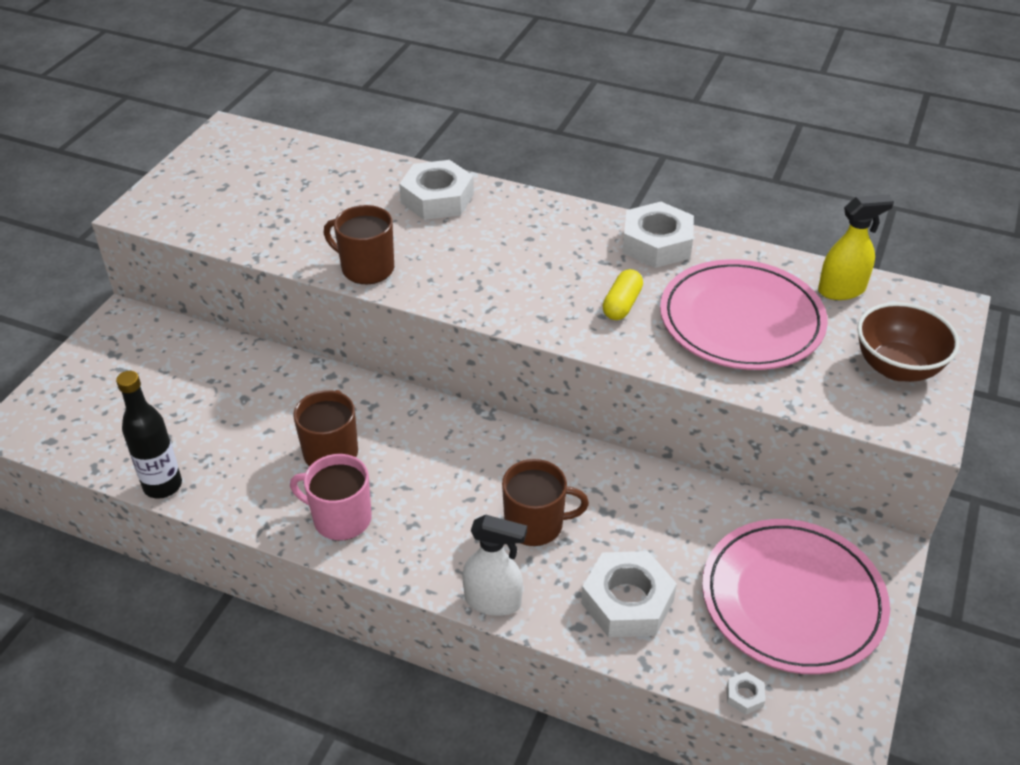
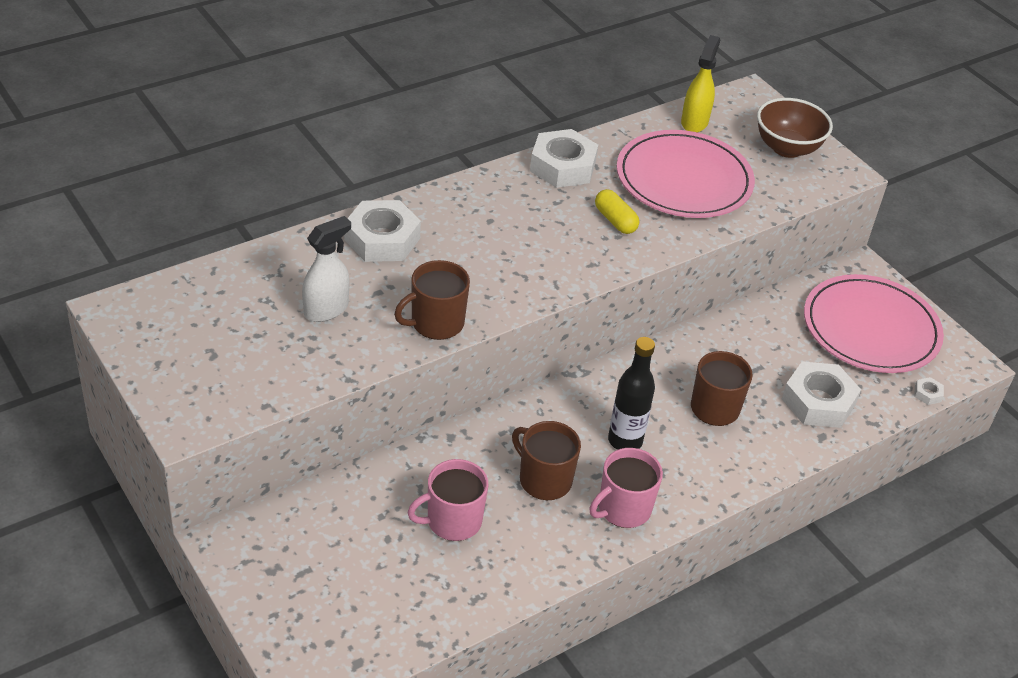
camera: 60 degrees left, 0 degrees up
(163, 486) = (490, 604): black bottle -> black bottle (625, 441)
(237, 421) = (452, 521): none -> pink mug
(493, 601) = (769, 466): white spray bottle -> white spray bottle (326, 309)

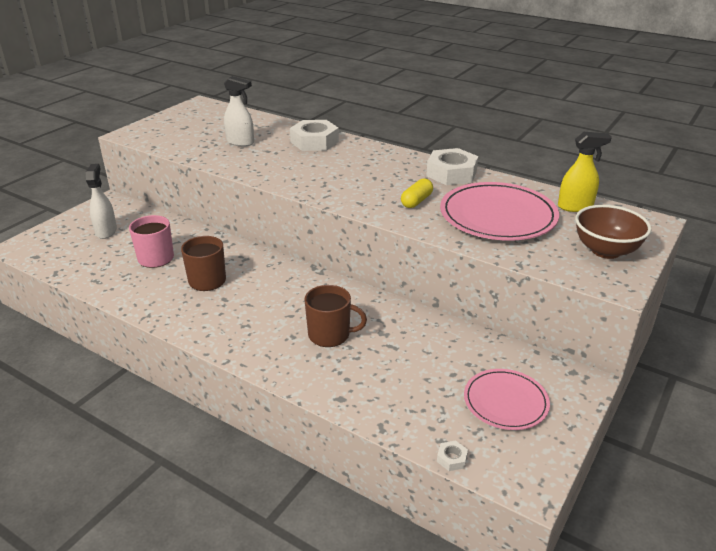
camera: 70 degrees right, 10 degrees down
(332, 562) = (106, 231): none -> white spray bottle
(436, 323) = (254, 170): brown mug -> none
(623, 509) = (199, 316): pink mug -> none
(625, 441) = (265, 302): black bottle -> none
(818, 402) = (380, 388): white nut -> none
(870, 329) = (505, 402): pink plate -> pink plate, size x0.60

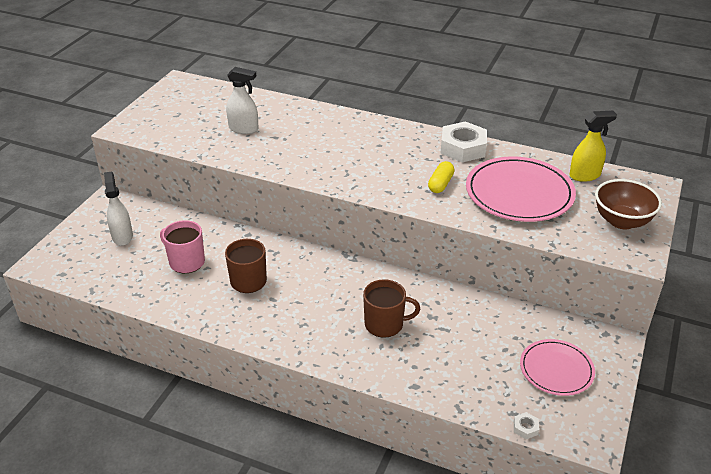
camera: 10 degrees left, 5 degrees up
(314, 142) = (318, 121): white nut -> none

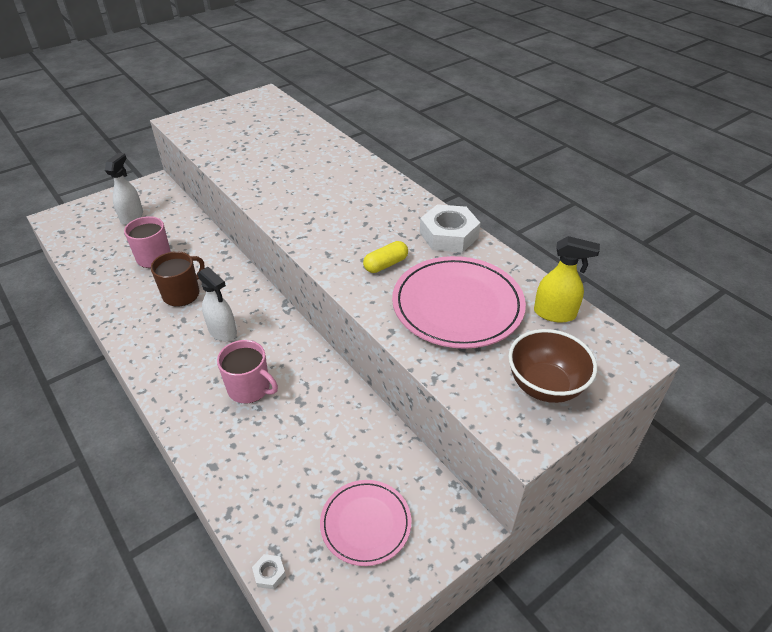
camera: 30 degrees right, 5 degrees up
(244, 129) = (268, 151): white spray bottle -> white spray bottle (222, 332)
(385, 324) = (250, 388): brown mug -> pink mug

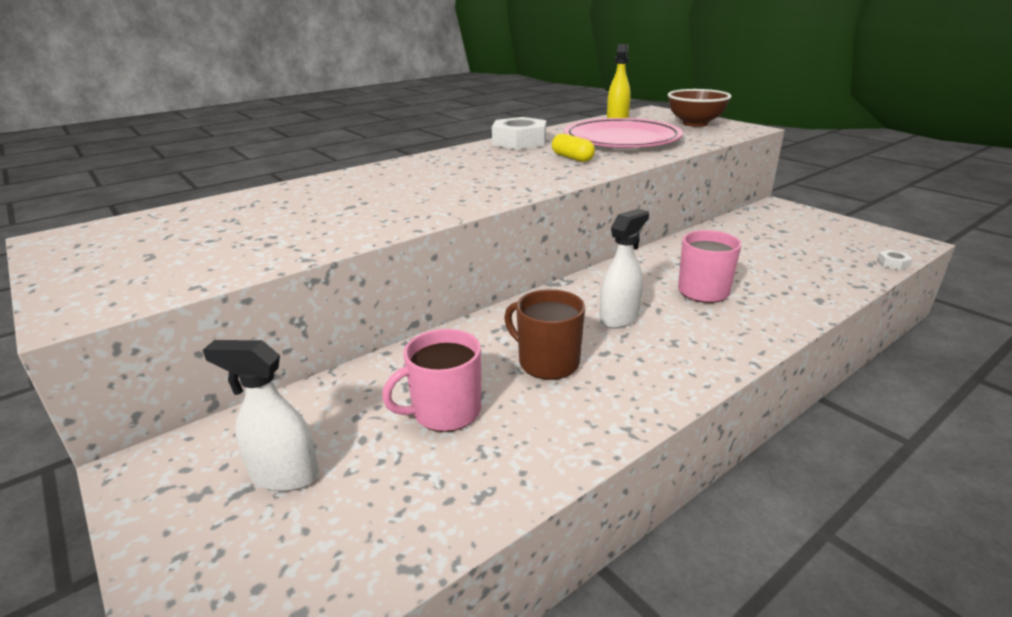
camera: 90 degrees left, 15 degrees down
(365, 523) = (809, 233): pink plate -> none

